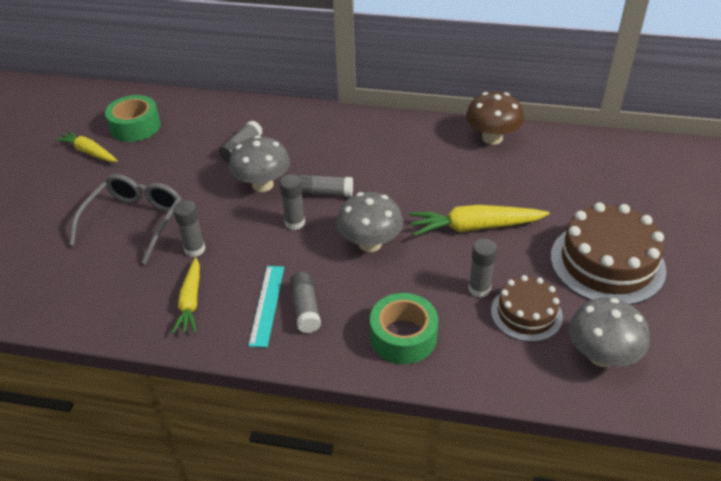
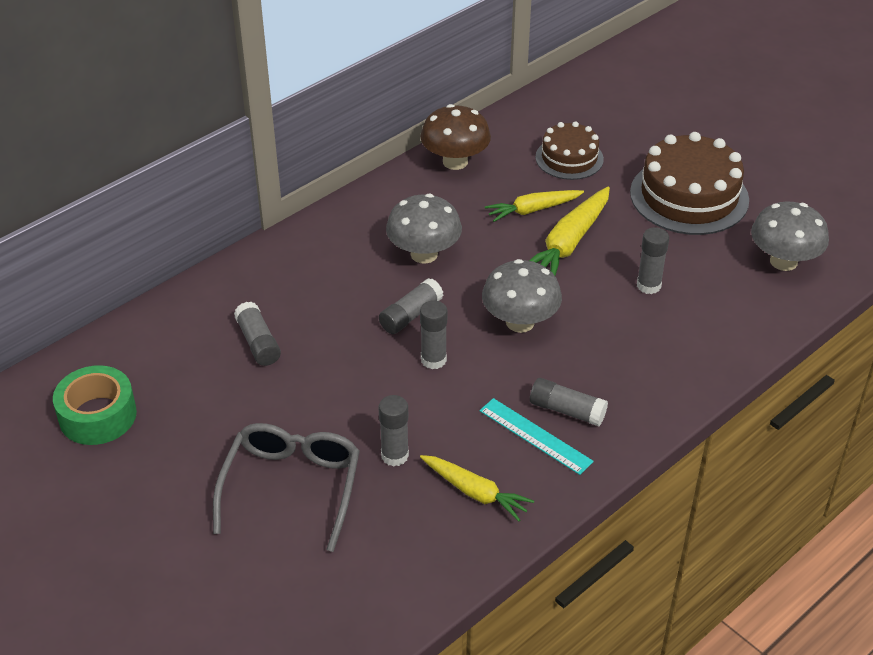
camera: 55 degrees left, 0 degrees up
(89, 152) = (100, 480): yellow carrot -> yellow carrot (533, 210)
(135, 221) = (292, 487): grey glasses -> grey glasses turned 45 degrees clockwise
(262, 184) = (343, 355): grey mushroom -> grey mushroom (424, 254)
(403, 337) = (662, 363): green tape -> none
(526, 313) = (702, 275): brown cake -> brown cake (569, 158)

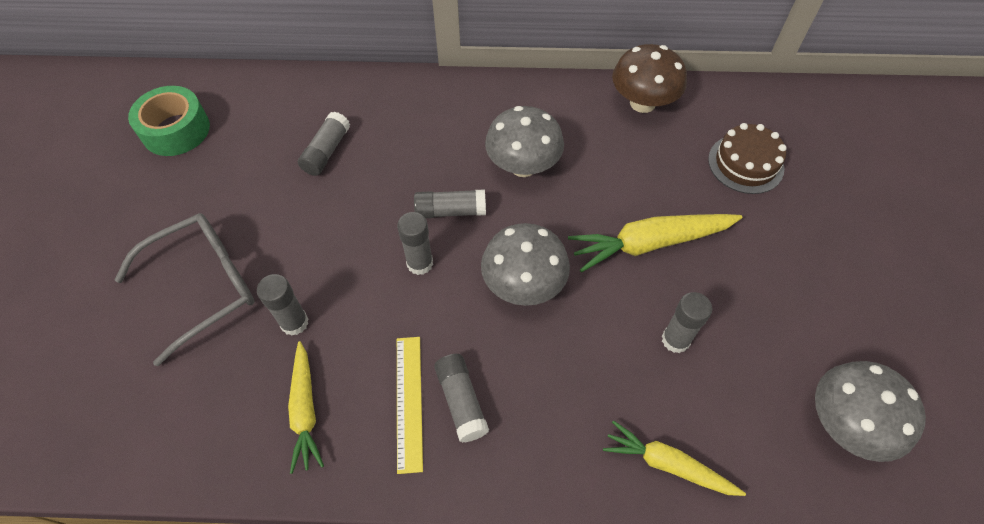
camera: 45 degrees right, 15 degrees up
(533, 210) = (656, 190): yellow carrot -> yellow carrot (668, 464)
(535, 436) = (409, 402): turquoise ruler -> yellow ruler
(689, 196) = (821, 279): brown cake -> none

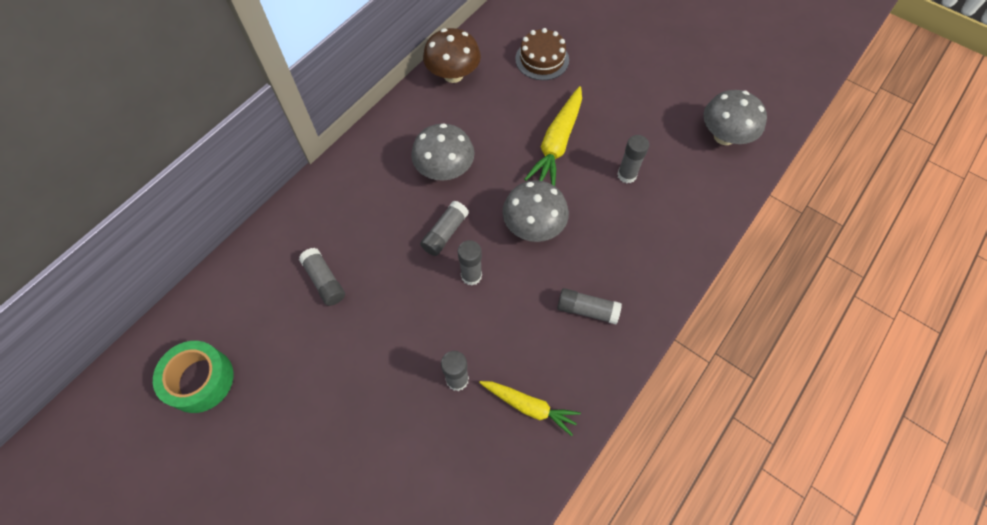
camera: 55 degrees left, 5 degrees up
(204, 286) = (378, 428): grey glasses -> none
(409, 402) = (566, 340): yellow ruler -> none
(668, 464) = (694, 230): yellow carrot -> none

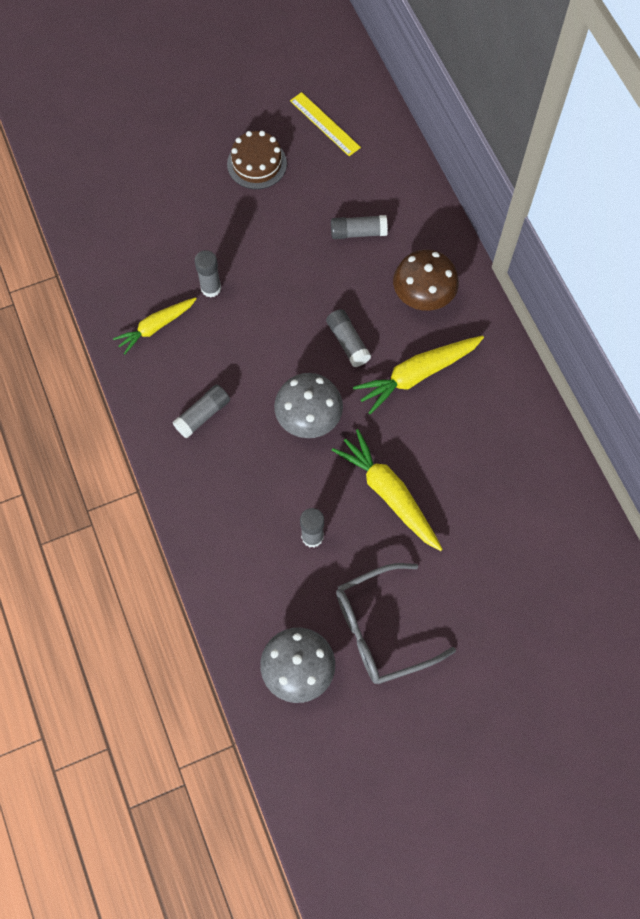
camera: 120 degrees right, 5 degrees up
(200, 380) = (325, 124): green tape -> yellow ruler
(445, 170) = (417, 375): grey mushroom -> yellow carrot
(453, 75) = (537, 442): brown mushroom -> brown mushroom (423, 296)
(471, 275) = (293, 342): grey glue stick -> none
(542, 59) = (511, 545): brown cake -> brown cake (257, 164)
(657, 103) = (381, 629): none -> grey glasses

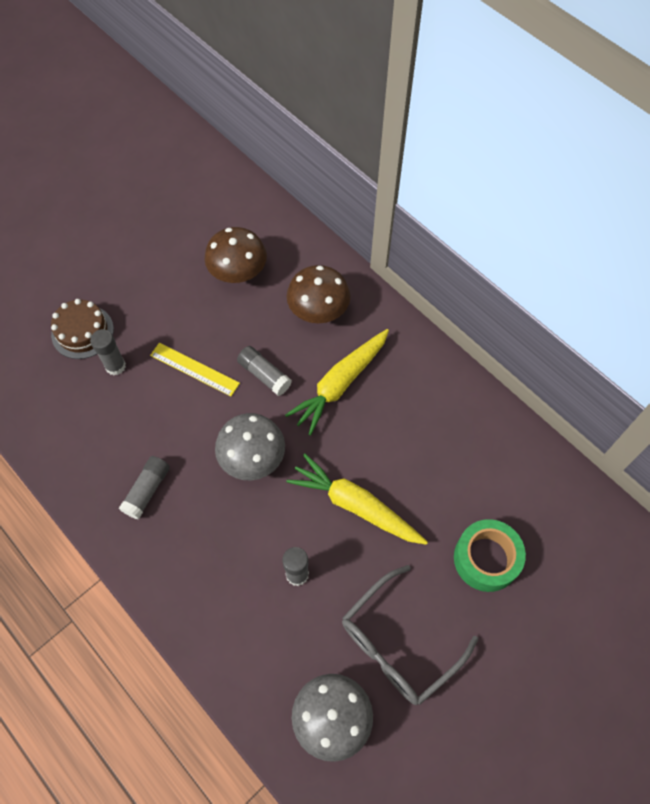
camera: 20 degrees left, 5 degrees down
(156, 327) = (72, 420): yellow carrot -> none
(257, 164) = (122, 240): brown cake -> brown cake (82, 332)
(325, 124) = (174, 188): yellow ruler -> yellow ruler (194, 369)
(358, 232) = (238, 273): grey glue stick -> brown mushroom
(492, 584) = (486, 559): none -> green tape

